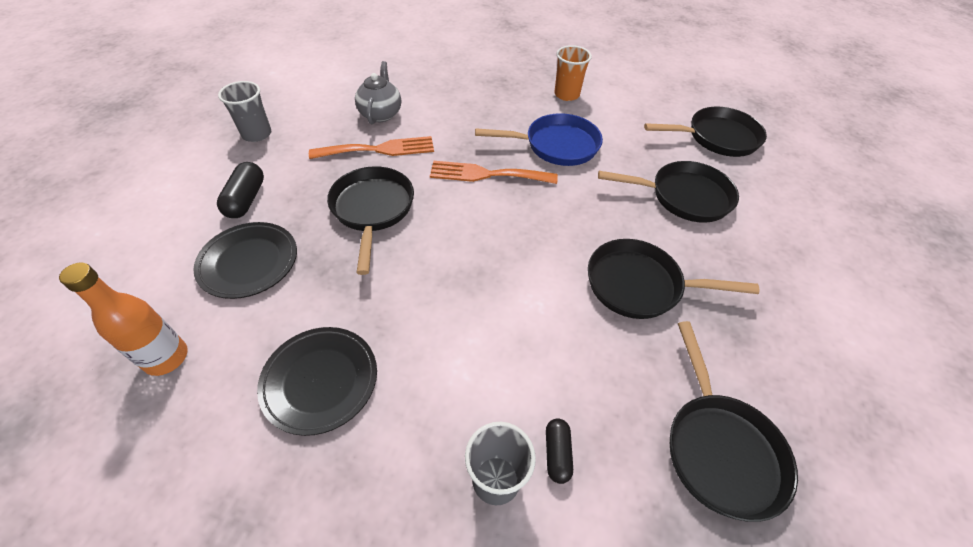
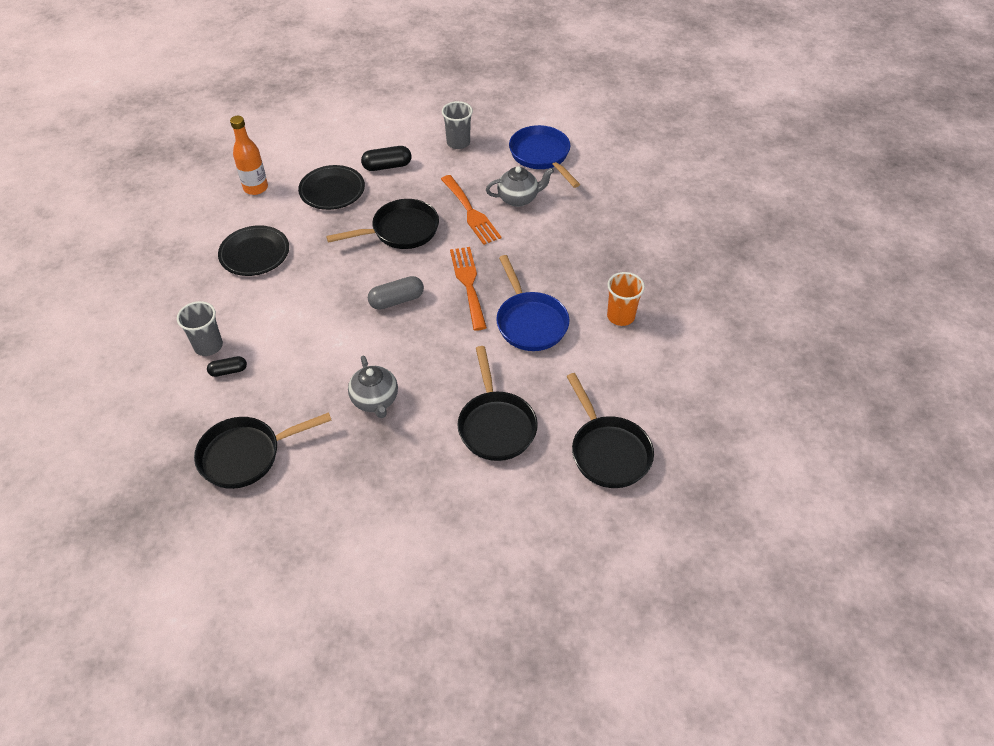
camera: 75 degrees right, 0 degrees up
(328, 86) = (541, 156): none -> blue pan
(488, 236) = (396, 300): none -> grey capsule
(639, 285) = (375, 400): black pan -> grey teapot

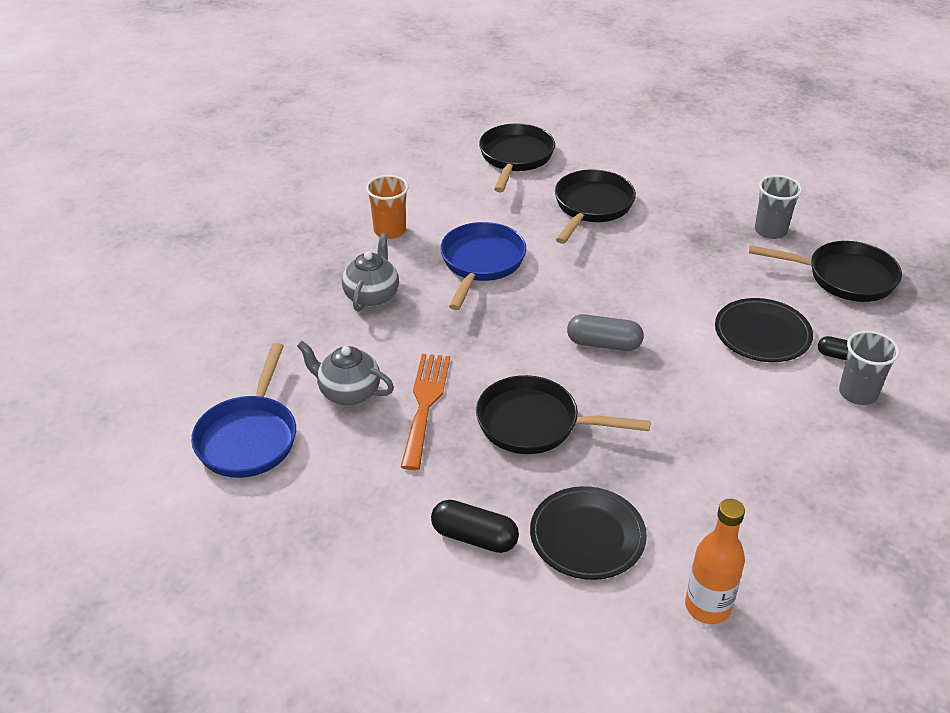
camera: 145 degrees left, 10 degrees down
(254, 253) = (755, 487): black plate -> black plate (762, 334)
(375, 400) = (691, 267): grey teapot -> grey teapot (372, 296)
(458, 143) = (334, 523): grey cup -> grey cup (770, 231)
(468, 284) = (508, 324): orange fork -> none

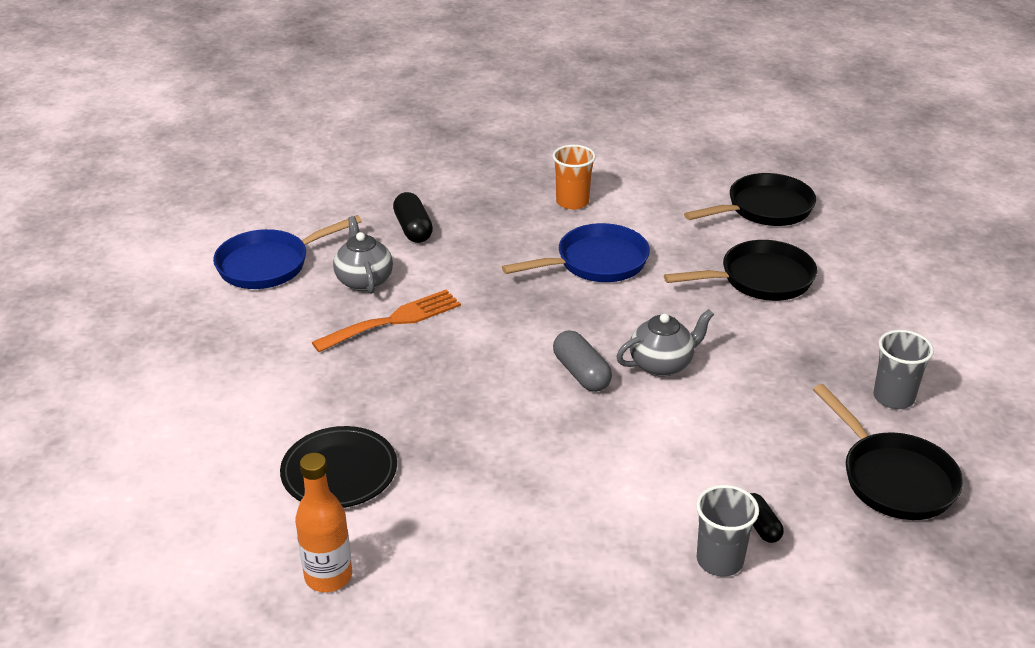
camera: 50 degrees right, 5 degrees down
(372, 296) = (484, 235): grey teapot -> grey teapot (662, 364)
(474, 537) = (278, 414): black capsule -> black capsule (413, 229)
(535, 423) = (436, 384): black pan -> none
(762, 334) = (722, 460): black plate -> none

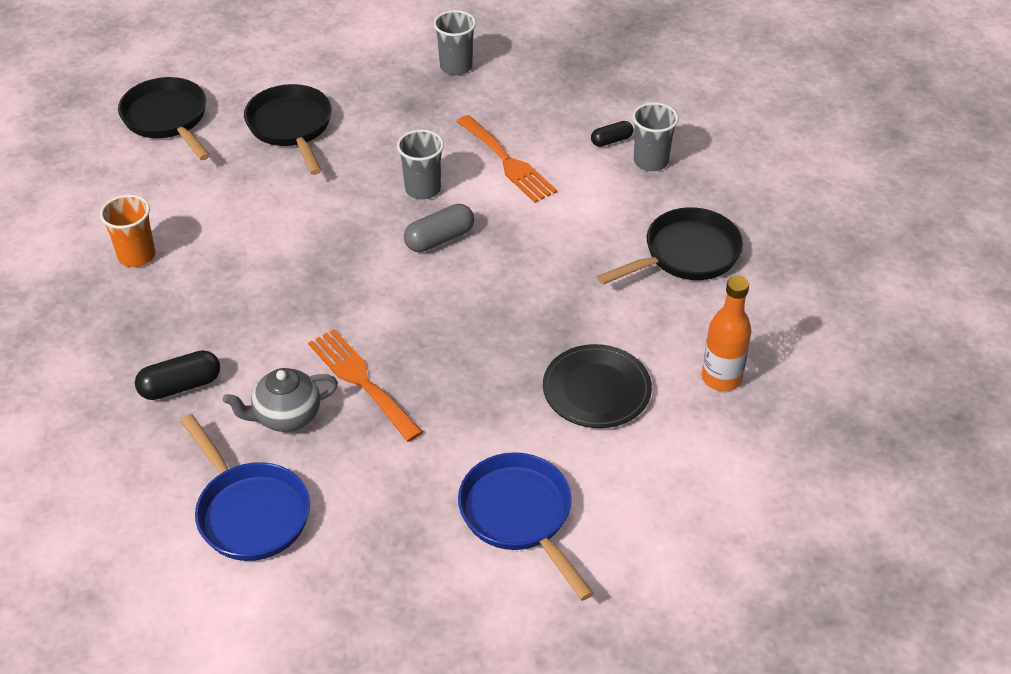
camera: 95 degrees left, 10 degrees up
(596, 262) = (258, 234): blue pan -> blue pan (519, 516)
(662, 364) = (422, 189): grey teapot -> grey cup
(711, 430) = (508, 162): none -> orange fork
(893, 478) = (549, 75): black pan -> black pan (686, 254)

